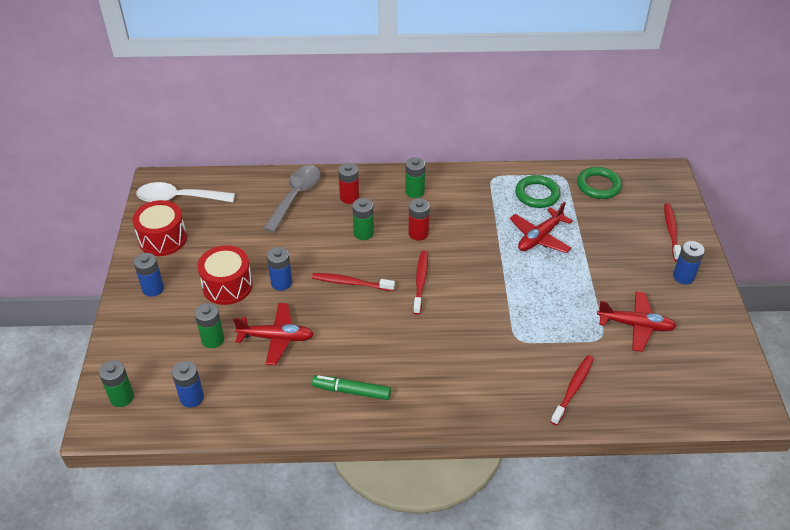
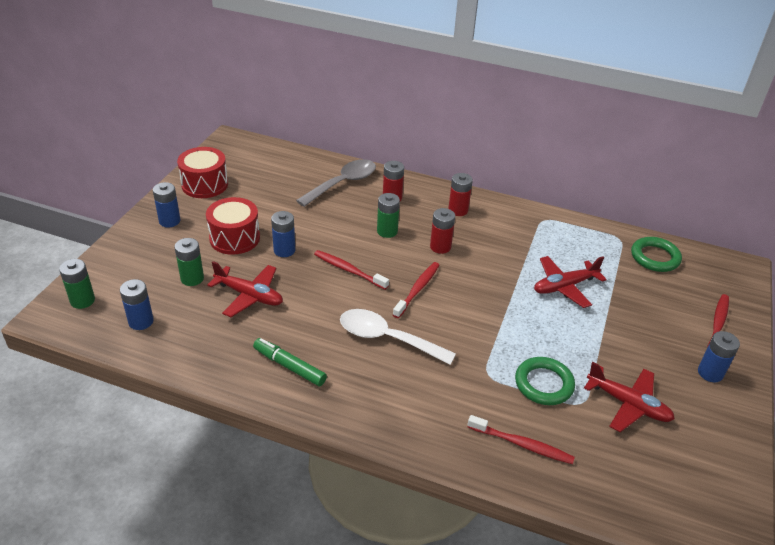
camera: 20 degrees right, 5 degrees down
(178, 198) = (239, 157): white spoon -> white spoon (387, 338)
(414, 191) = (458, 210): green battery -> red battery
(537, 194) = (583, 247): green ring -> green ring (544, 384)
(573, 389) = (522, 444): red toothbrush -> red toothbrush turned 60 degrees clockwise

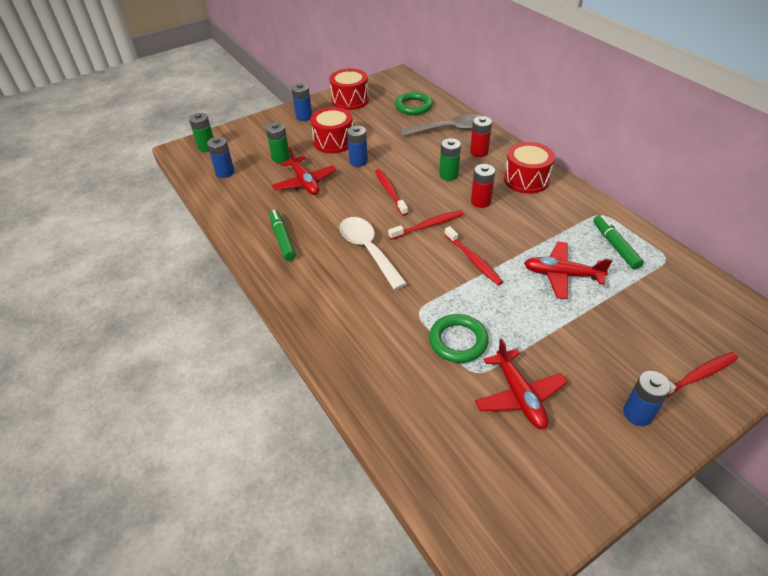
camera: 40 degrees right, 5 degrees up
(458, 210) = (526, 179): red battery -> red drum
(522, 444) = (390, 376): red toothbrush -> red toothbrush (473, 260)
(578, 244) = (615, 246): none -> green marker
(655, 257) = (688, 288): green ring -> green ring (413, 106)

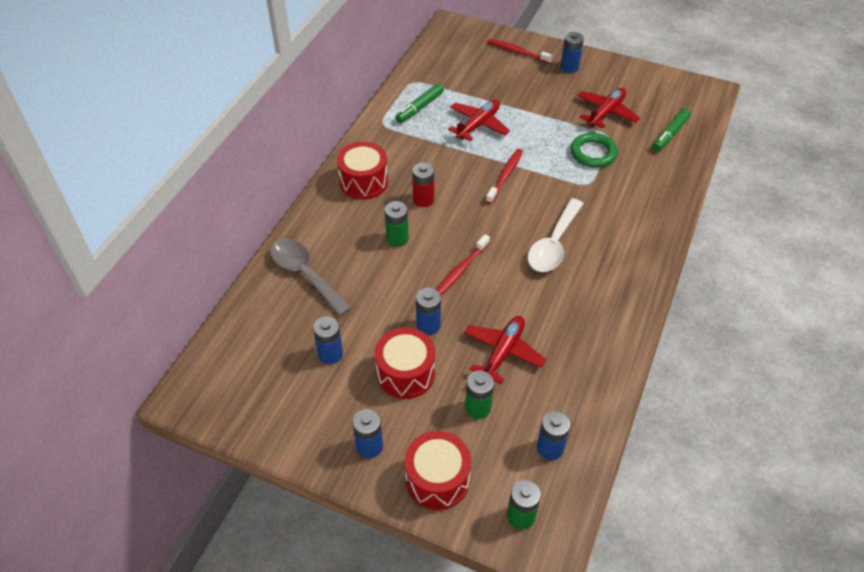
camera: 125 degrees left, 5 degrees up
(282, 239) = (597, 314): green marker -> green marker (670, 134)
(350, 100) = (292, 416): red drum -> red drum (437, 479)
(377, 121) = (330, 354): none -> blue battery
(413, 106) = (268, 334): green ring -> none
(428, 225) = (487, 220): red toothbrush -> none
(479, 152) = (337, 232): red battery -> none
(562, 275) = (478, 125): red plane -> red plane turned 120 degrees counterclockwise

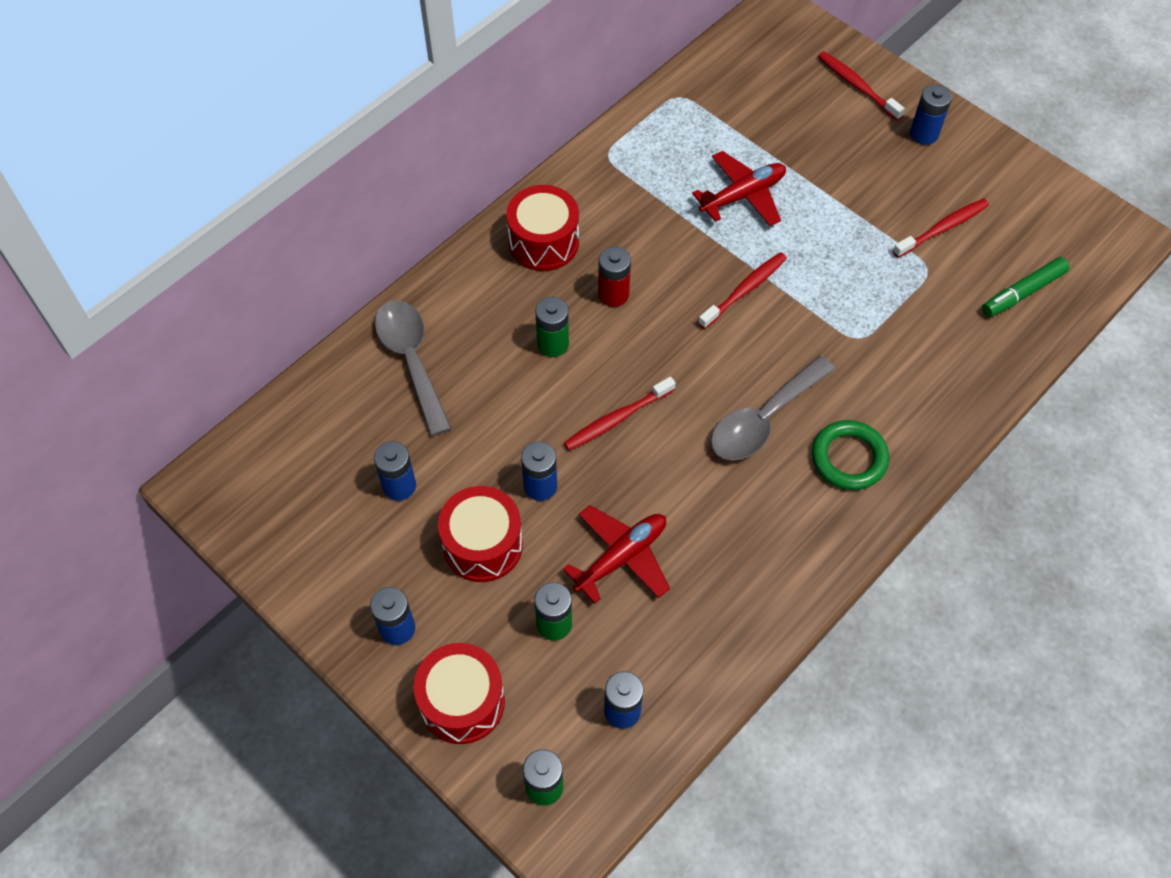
camera: 20 degrees right, 10 degrees up
(419, 107) = (671, 143): green marker -> none
(553, 244) = (763, 419): white spoon -> grey spoon
(593, 153) = (890, 290): green ring -> green ring (849, 458)
(606, 113) = (942, 228): red plane -> red toothbrush

